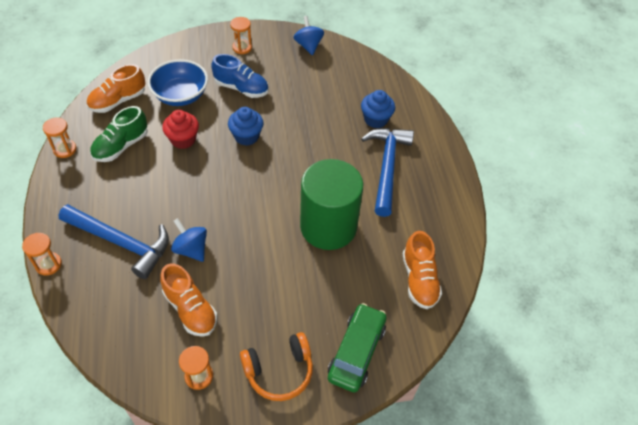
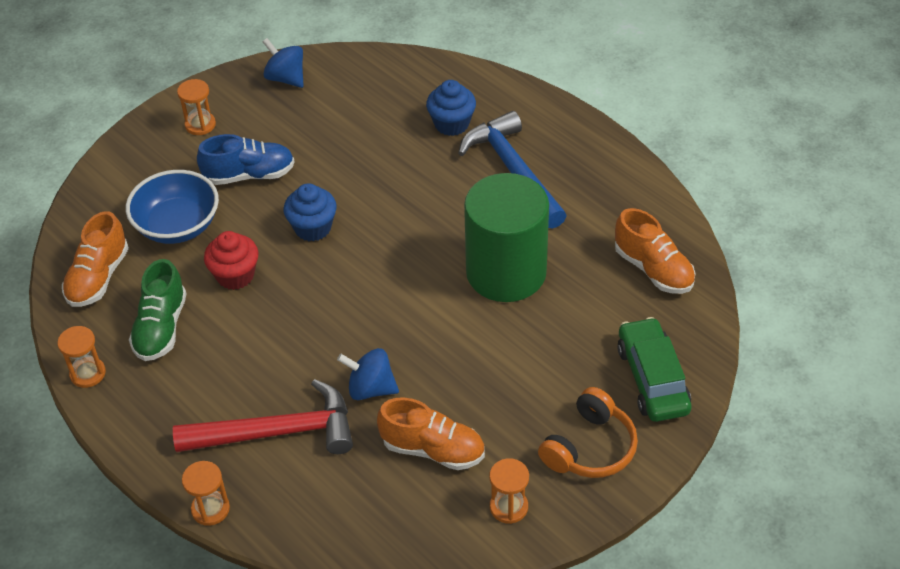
camera: 30 degrees left, 5 degrees down
(121, 242) = (277, 432): blue hammer -> red hammer

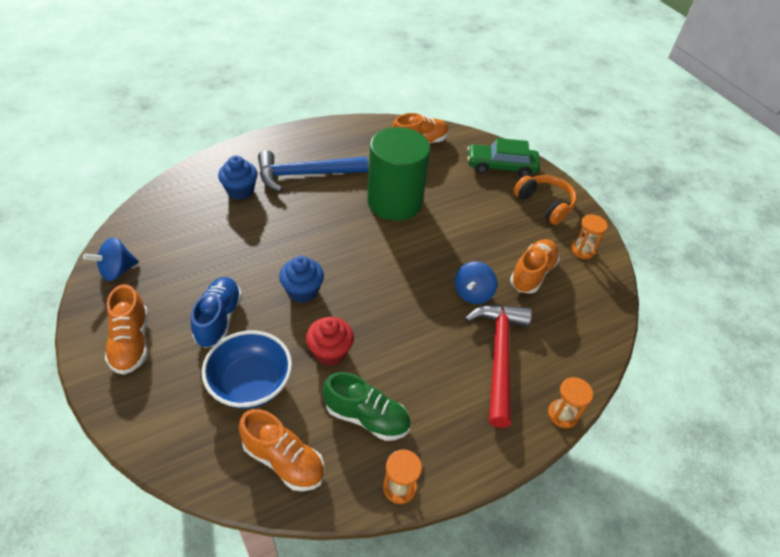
camera: 80 degrees left, 0 degrees up
(200, 125) = (131, 342): orange hourglass -> orange shoe

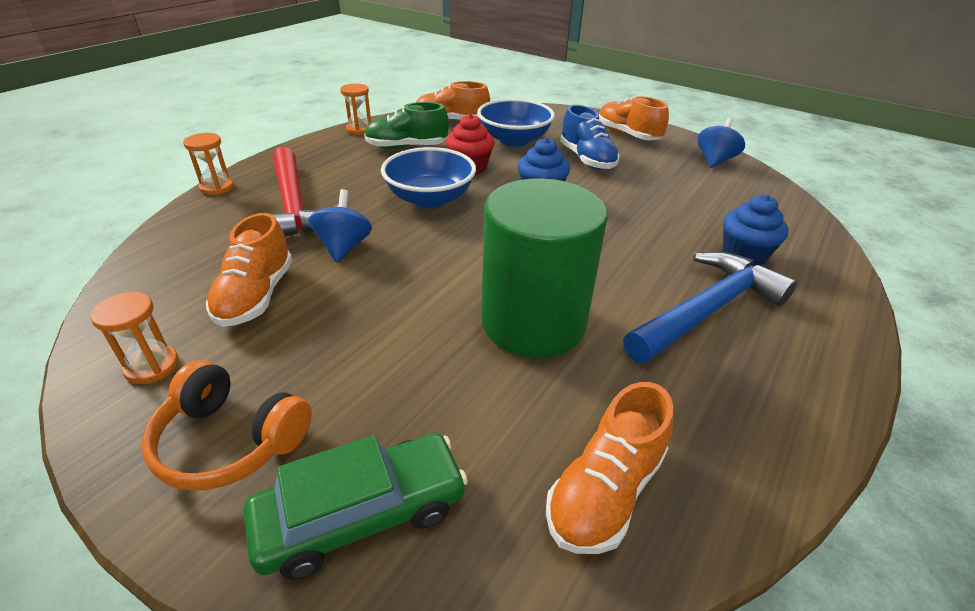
camera: 155 degrees right, 10 degrees down
(390, 321) = (430, 199): none -> blue bowl

